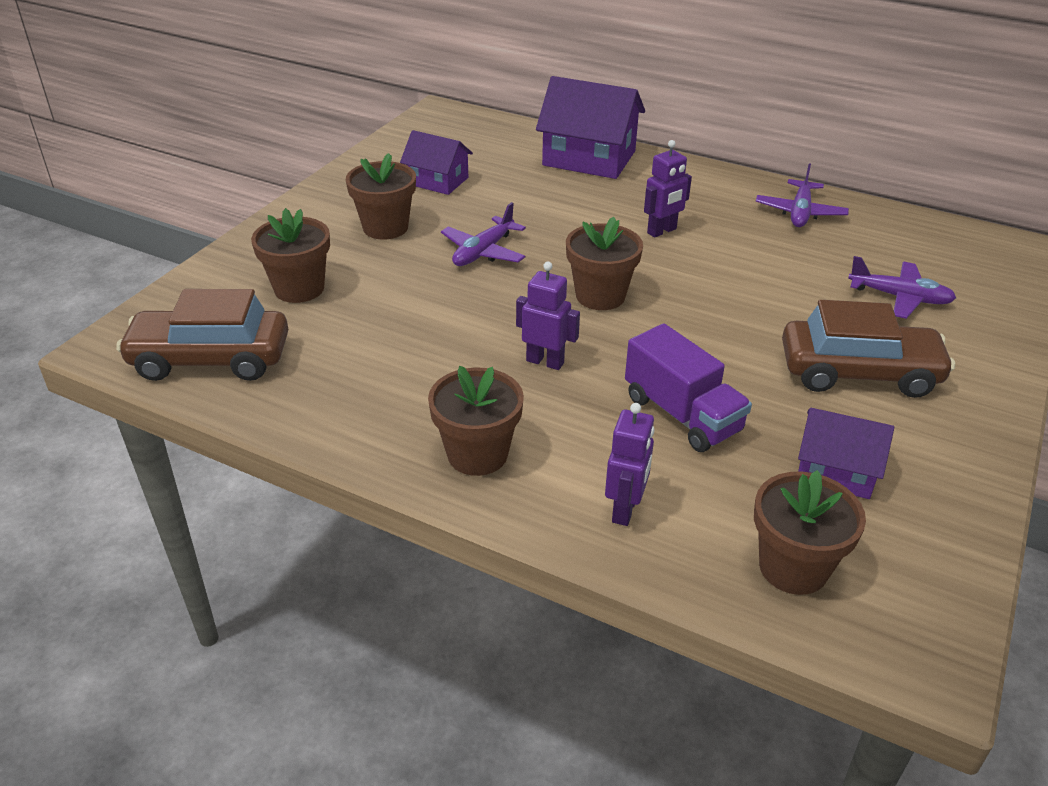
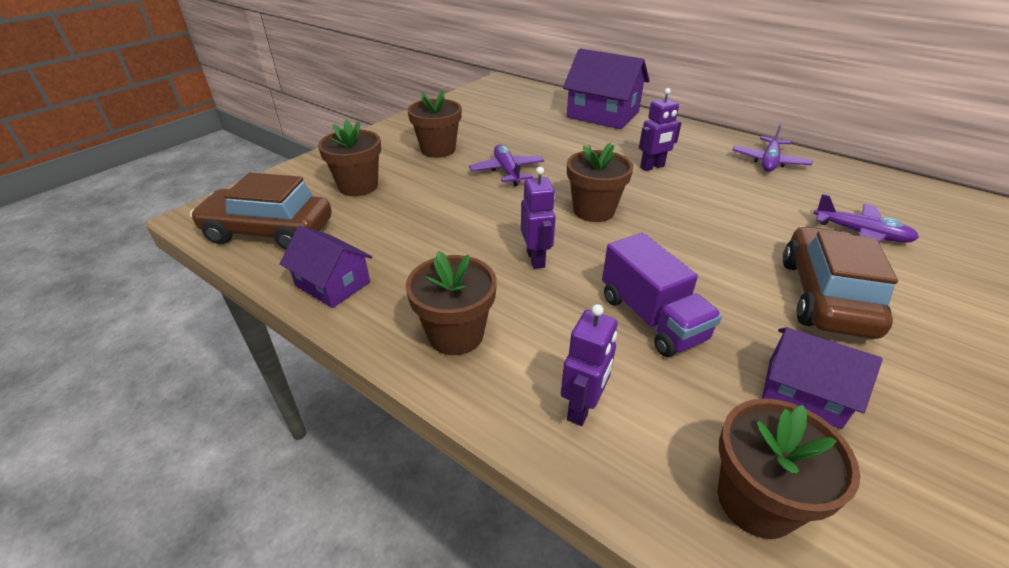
camera: 10 degrees right, 0 degrees up
(437, 181) = (486, 122): purple house -> purple house (333, 284)
(483, 252) = (507, 171): purple plane -> purple plane turned 120 degrees clockwise
(545, 362) = (536, 259): purple robot -> purple robot turned 45 degrees clockwise
(858, 372) = (824, 296): brown car -> brown car turned 90 degrees counterclockwise

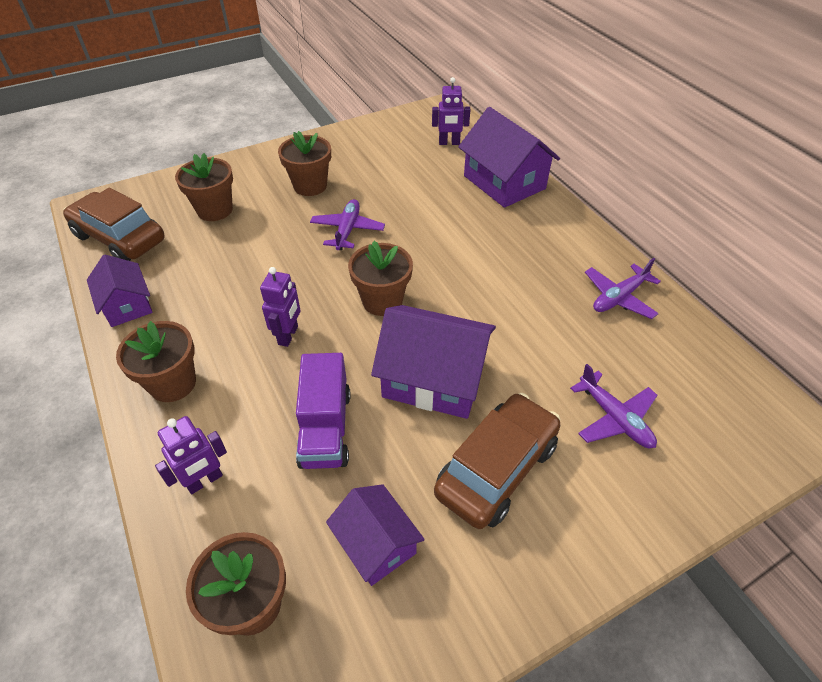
camera: 25 degrees right, 10 degrees up
(652, 167) = (487, 266): purple robot -> purple robot (449, 143)
(700, 251) = (434, 378): none -> purple house

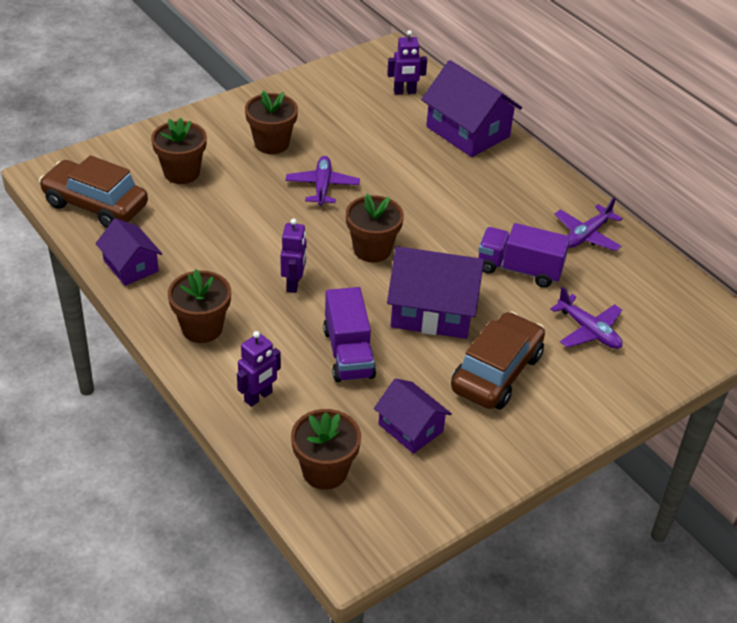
camera: 10 degrees left, 5 degrees down
(539, 334) = (519, 269): none -> purple truck

